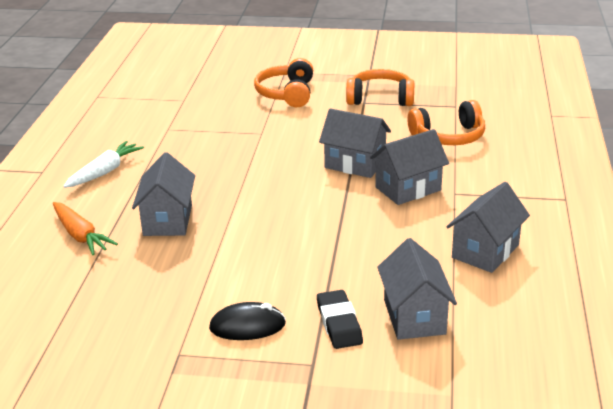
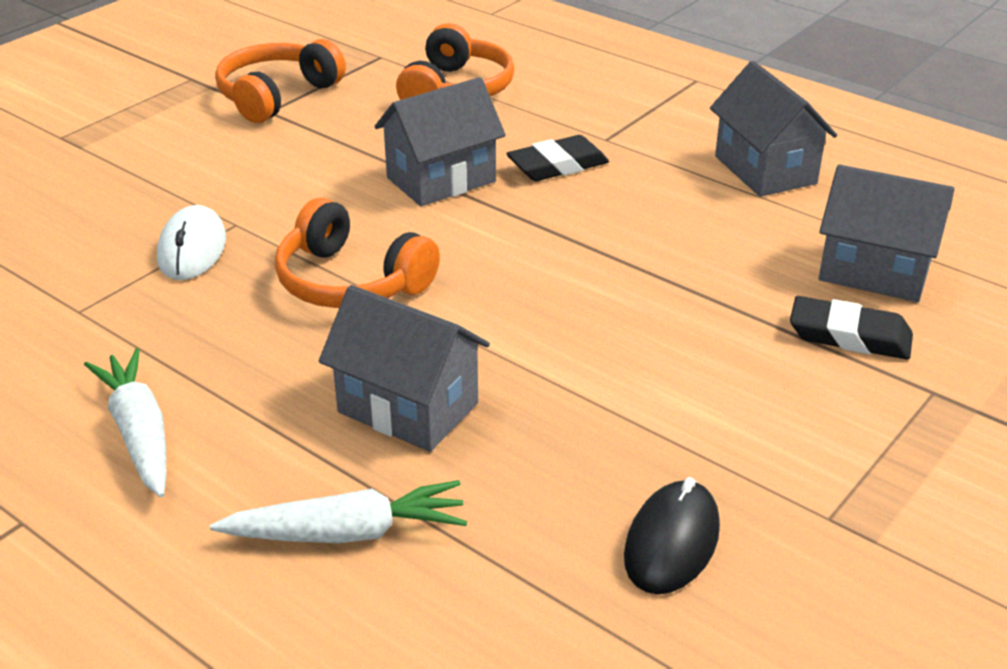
camera: 60 degrees left, 5 degrees up
(80, 235) = (347, 532): orange carrot -> white carrot
(232, 132) = (192, 249): none -> white mouse
(247, 326) = (799, 421): black mouse -> black mouse (672, 542)
(287, 94) = (140, 159): orange headphones -> orange headphones (351, 281)
(408, 189) = (557, 165): grey house -> black eraser

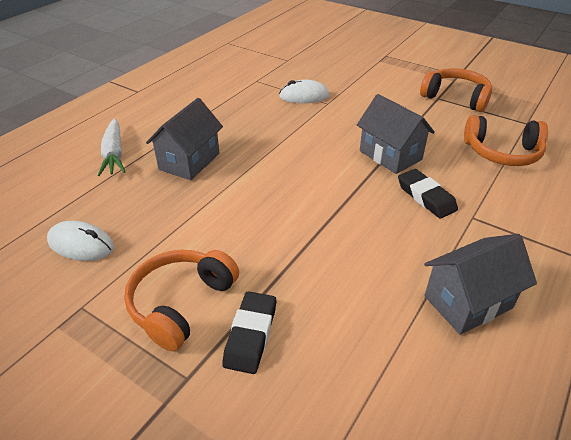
camera: 85 degrees right, 5 degrees up
(139, 433) = (180, 104): white carrot -> none
(351, 281) = (286, 137): orange headphones -> orange headphones (181, 303)
(672, 542) = (81, 244): black mouse -> white mouse
(874, 272) = (335, 360): grey house -> none

